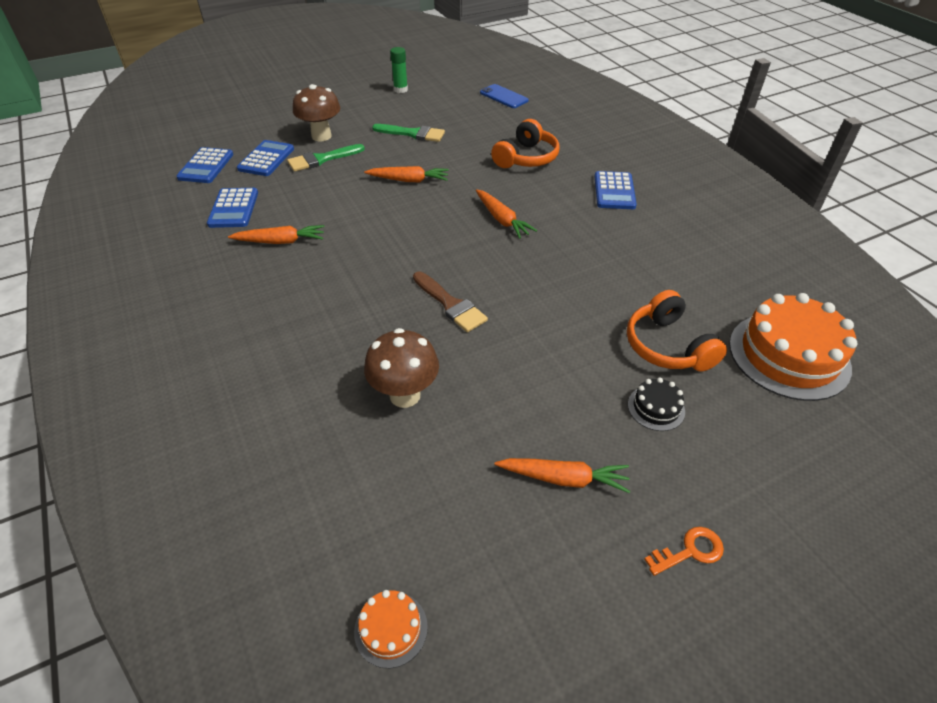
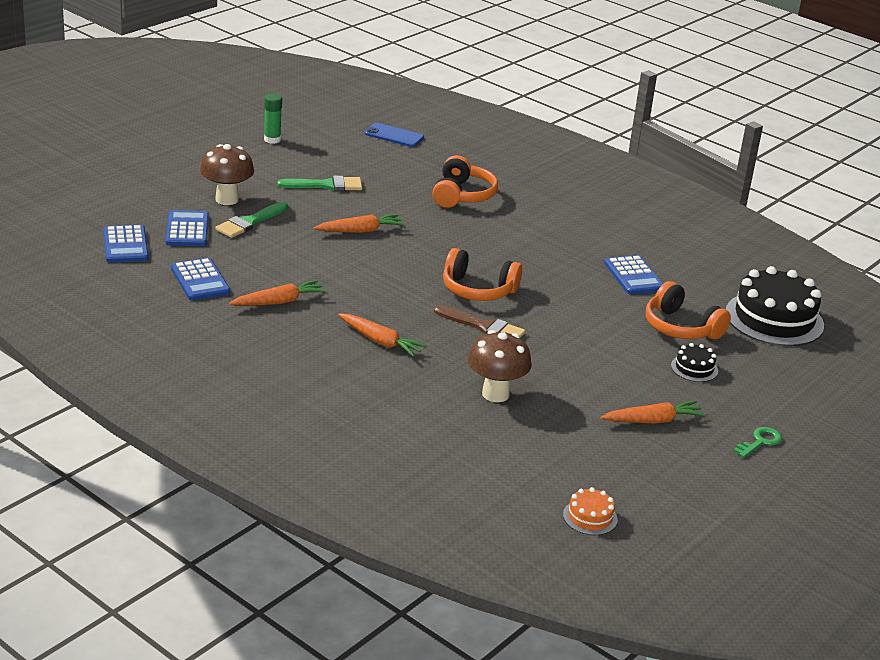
camera: 25 degrees left, 15 degrees down
(474, 259) = (478, 290): none -> orange headphones
(502, 219) = (479, 253): orange carrot -> orange carrot (380, 341)
(614, 191) = (566, 215): blue calculator -> blue calculator (633, 276)
(690, 551) = (760, 442): orange key -> green key
(789, 355) = (774, 319): orange cake -> black cake

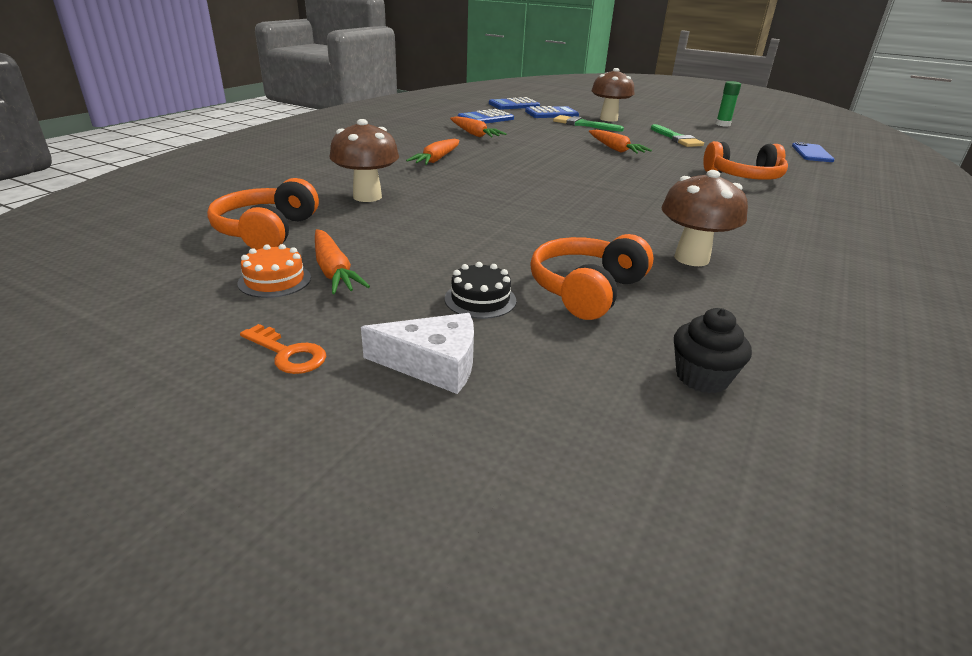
camera: 80 degrees right, 0 degrees up
(478, 290) = (561, 186): orange headphones -> orange headphones (267, 231)
(484, 327) = (491, 190): brown brush -> none
(590, 517) = (132, 238): orange cake -> orange cake (274, 280)
(633, 276) = (691, 258): blue calculator -> brown mushroom
(760, 442) = (288, 354): green key -> orange key
(767, 395) = (433, 364): none -> white cheese
(774, 319) = (702, 377): black cake -> black cupcake

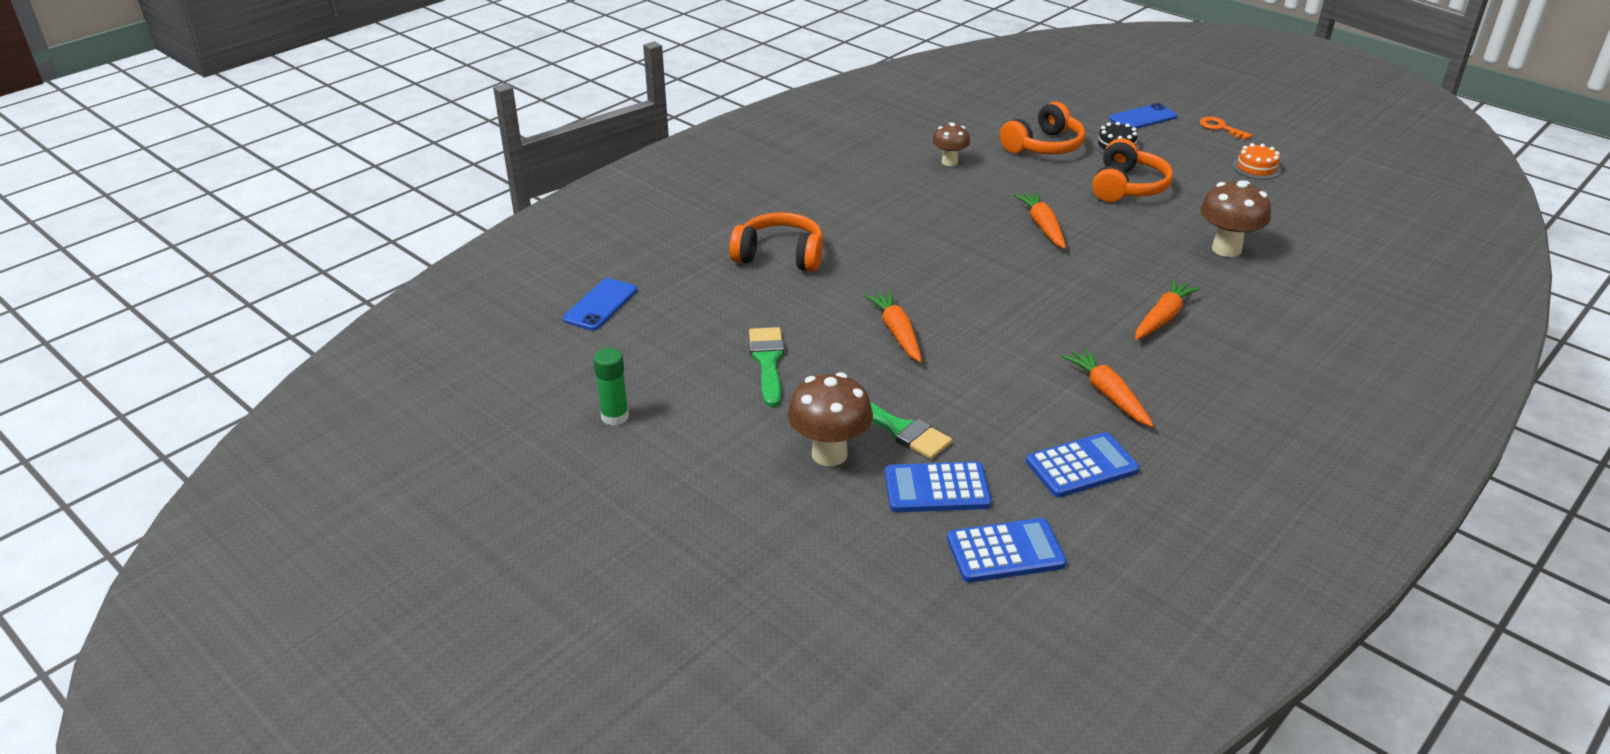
camera: 165 degrees left, 5 degrees up
(267, 231) = (1293, 210): orange headphones -> orange headphones (1127, 187)
(334, 271) = (1219, 171): orange carrot -> orange carrot (1042, 226)
(433, 364) = (1143, 118): white cheese -> blue phone
(691, 258) = (949, 162): brown mushroom -> brown mushroom, size x0.63
(702, 377) = (1006, 102): black cupcake -> none

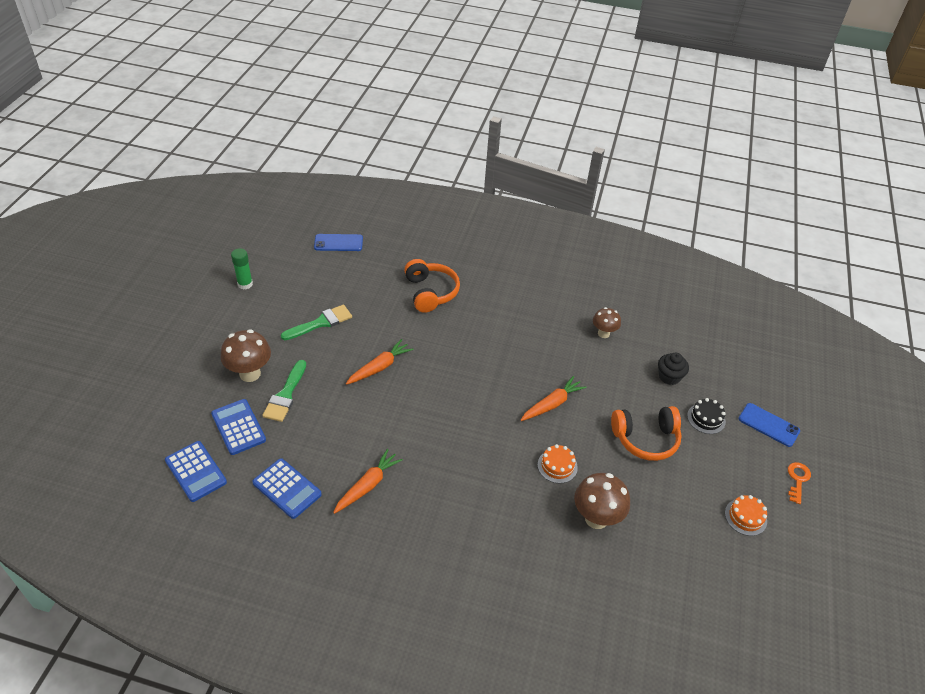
camera: 60 degrees right, 10 degrees up
(1043, 146) = (669, 377): orange headphones -> black cupcake
(1140, 251) = (557, 466): none -> orange cake
(1162, 318) = (475, 497): orange carrot -> none

